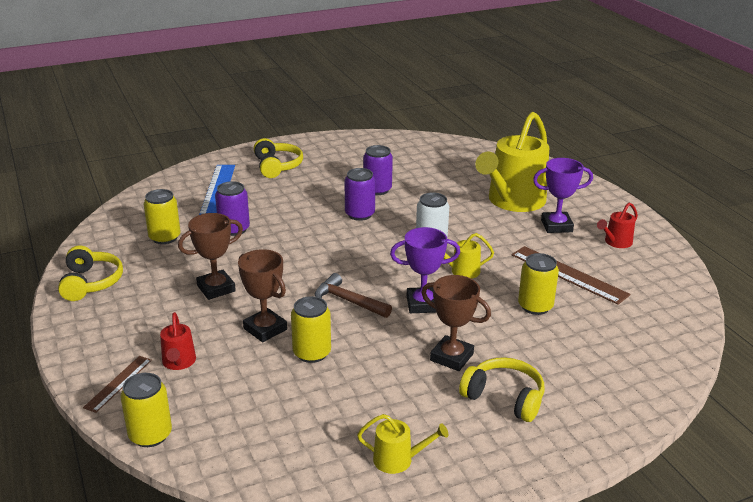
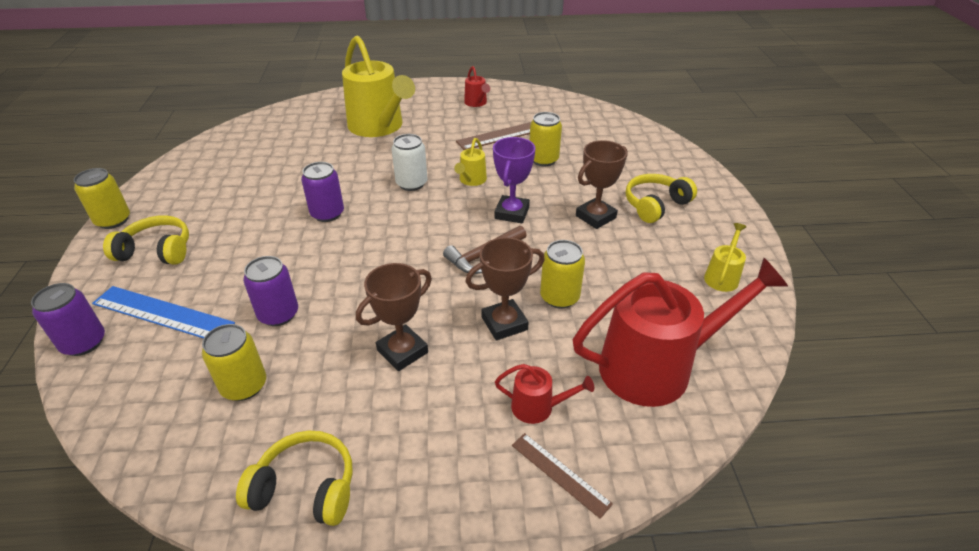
camera: 70 degrees left, 10 degrees up
(150, 435) = (663, 450): yellow can -> yellow can (113, 220)
(216, 288) = (402, 351): brown trophy -> brown trophy turned 60 degrees clockwise
(243, 422) = (656, 367): none -> red watering can
(377, 190) = (287, 192): purple can -> purple can (84, 343)
(556, 226) = (434, 119): purple trophy -> none

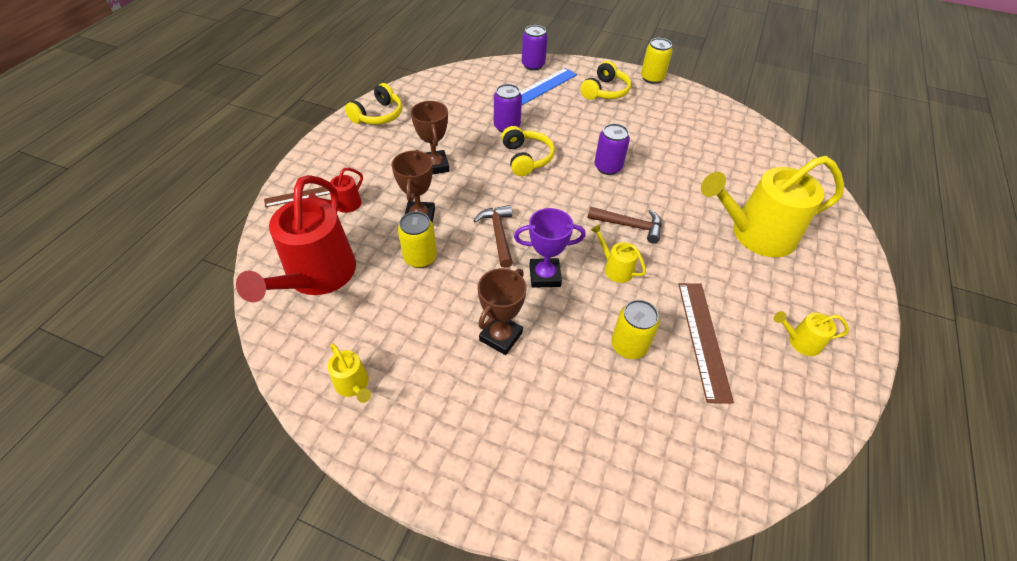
camera: 115 degrees right, 10 degrees up
(244, 386) = (458, 107): yellow can -> none
(411, 183) = (629, 226): white can -> brown hammer
(476, 103) = (800, 341): red watering can -> yellow watering can
(512, 213) = (544, 275): purple trophy -> purple trophy turned 45 degrees counterclockwise
(595, 217) = (500, 336): brown trophy -> brown trophy turned 45 degrees clockwise
(655, 205) = (487, 403): yellow headphones -> yellow headphones (526, 158)

